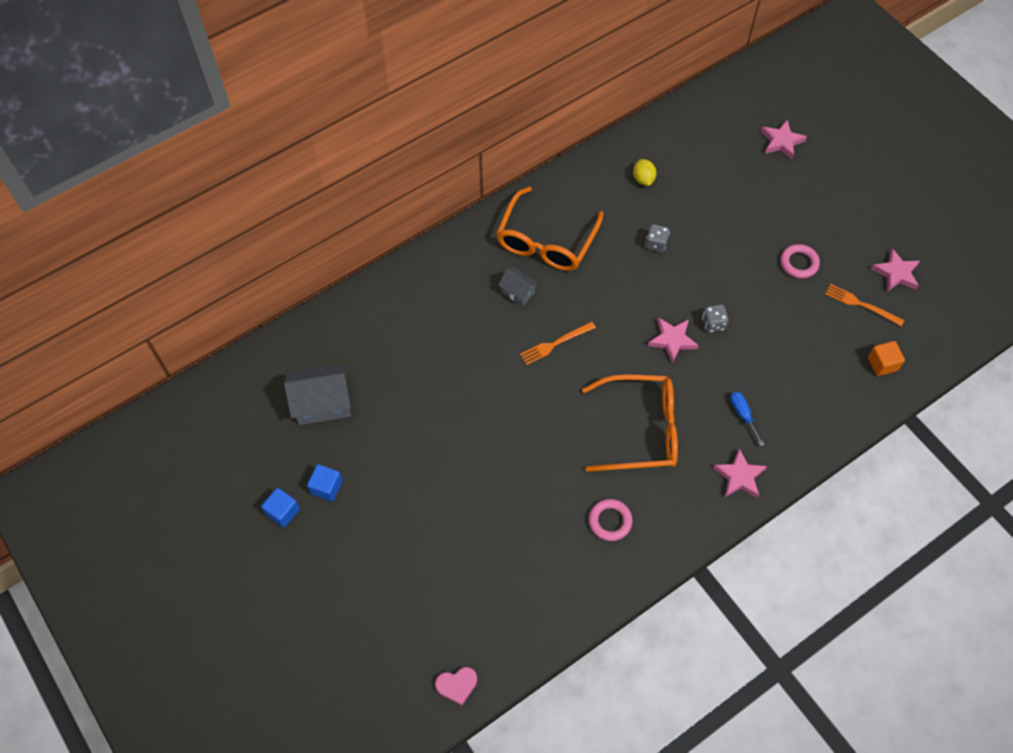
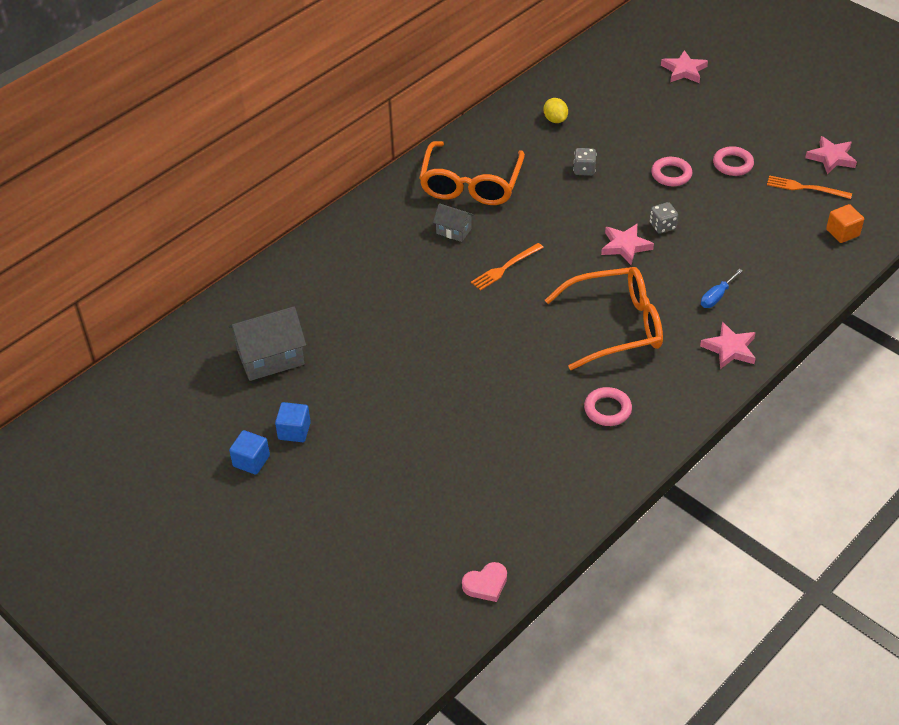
camera: 10 degrees left, 15 degrees down
(737, 264) = (671, 174): none -> pink ring
(743, 415) = (716, 296): blue screwdriver -> blue screwdriver turned 105 degrees counterclockwise

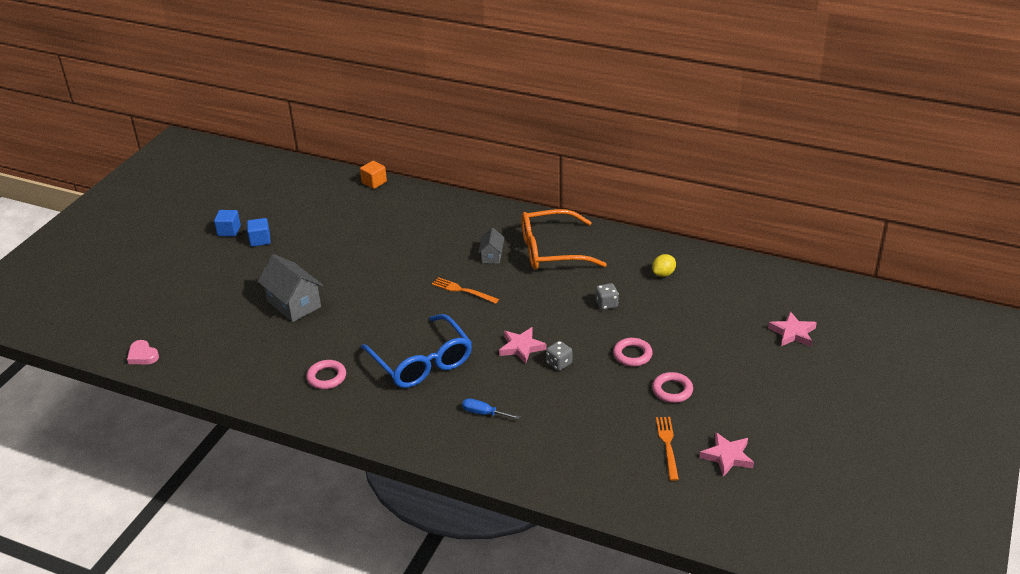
camera: 70 degrees right, 10 degrees down
(270, 358) = (324, 212): grey house -> grey house (294, 304)
(615, 326) = (422, 362): orange glasses -> blue glasses
(729, 349) = (422, 433): pink star -> none
(842, 232) = (615, 482): orange cube -> orange cube (374, 182)

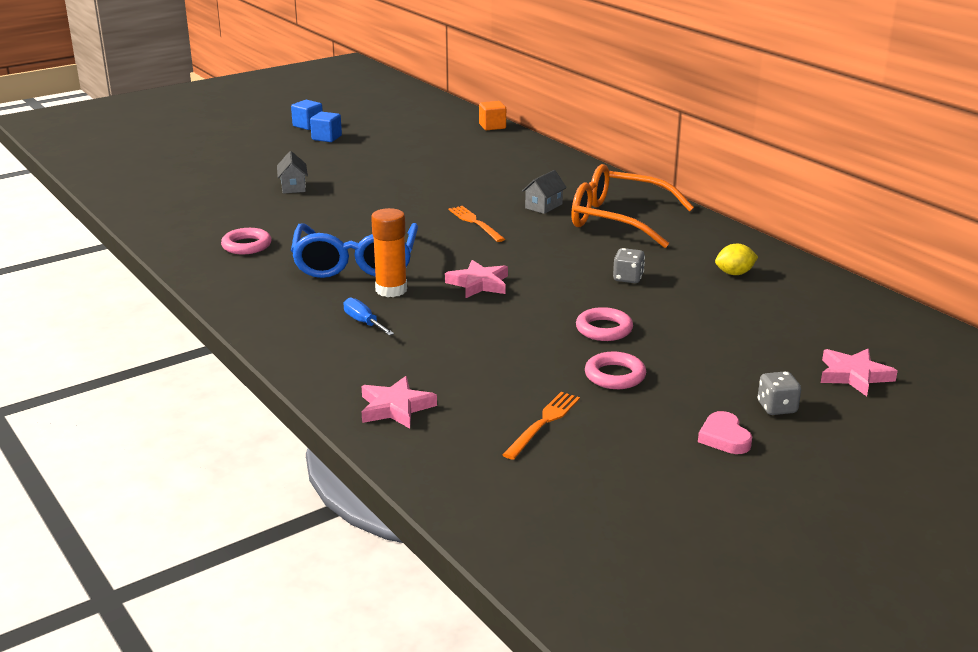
camera: 30 degrees right, 10 degrees down
(142, 355) = (112, 183): pink heart -> pink heart (724, 437)
(294, 304) = (293, 187): grey house -> grey house, size x0.55
(471, 377) = (391, 290): none -> orange glue stick
(559, 363) = (504, 309): grey dice -> grey dice (777, 408)
(727, 456) = (610, 462): pink star -> pink star (395, 407)

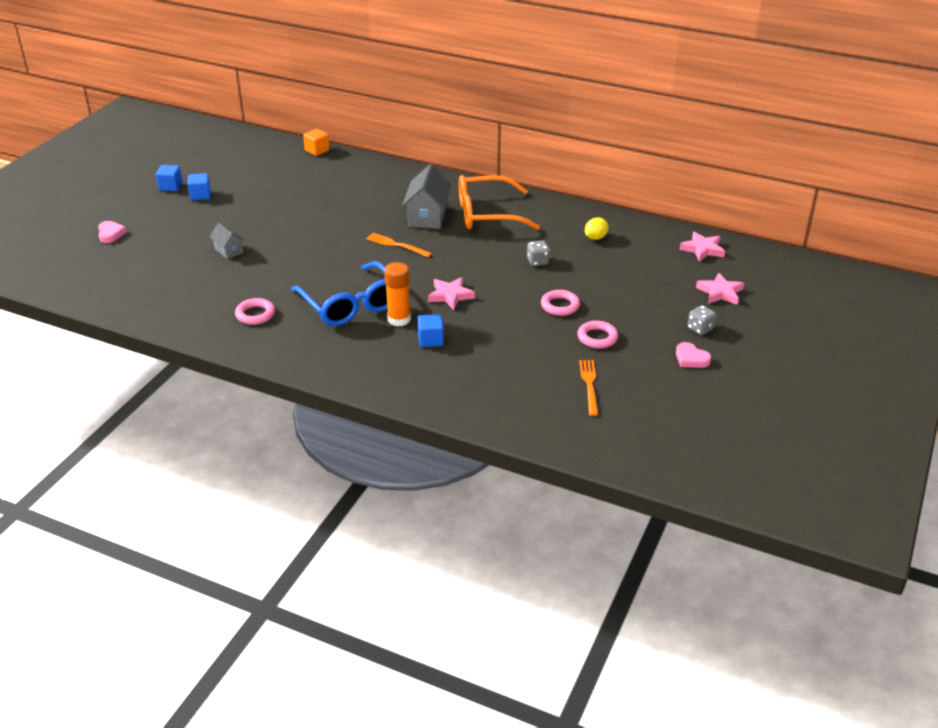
camera: 30 degrees left, 10 degrees up
(203, 149) = (110, 234): none -> pink heart
(364, 322) = (408, 351): blue screwdriver -> none
(395, 407) = (495, 406): pink star -> pink star (702, 249)
(402, 319) = (430, 340): none -> blue cube
(543, 206) = (427, 216): grey house -> grey house, size x1.82

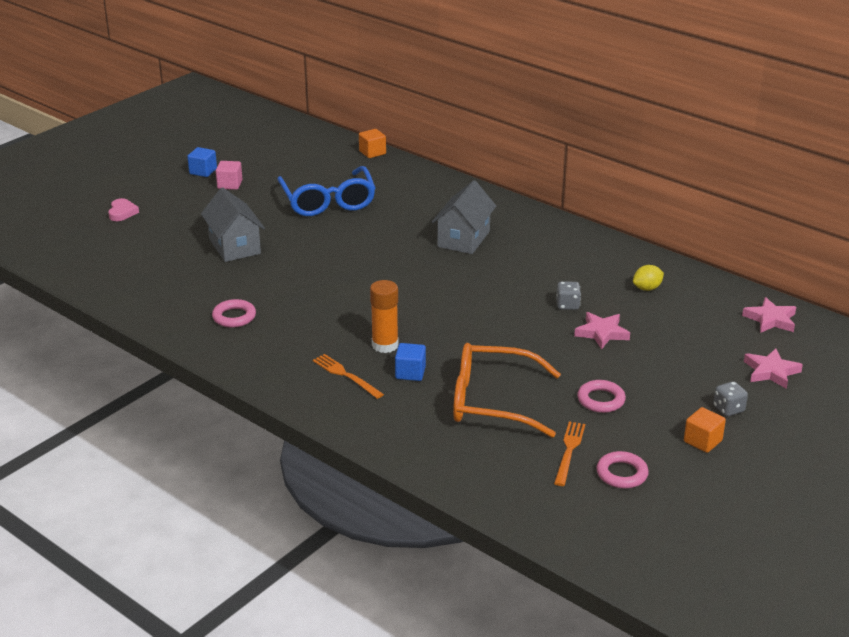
camera: 15 degrees right, 5 degrees down
(200, 195) = (230, 184): blue cube -> pink cube
(229, 251) = (235, 246): grey house -> grey house, size x1.82
(351, 304) = (339, 322): blue glasses -> blue glasses (328, 201)
(396, 245) = (416, 265): orange fork -> orange fork (346, 375)
(450, 295) = (452, 328): pink star -> pink star (602, 333)
(487, 214) = (532, 245): orange glasses -> orange glasses (492, 402)
(560, 306) = (572, 358): pink ring -> pink ring (622, 474)
(691, 359) = (702, 441): pink heart -> orange cube

